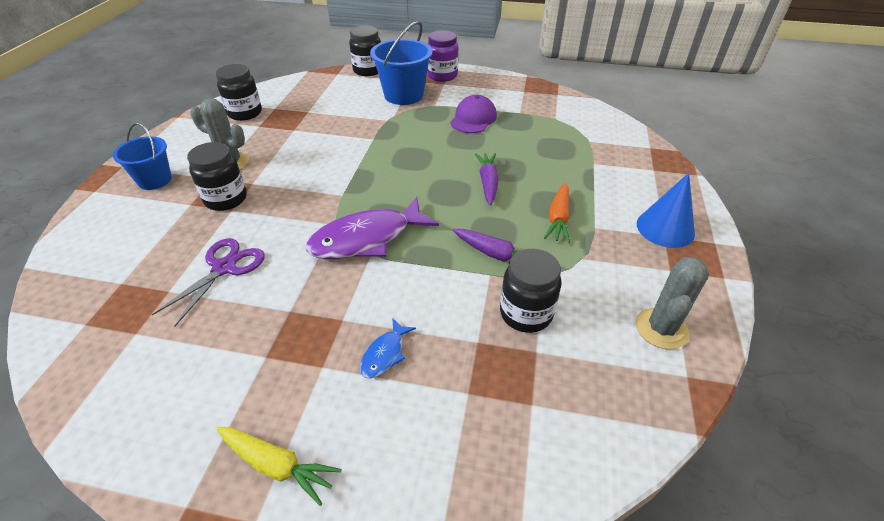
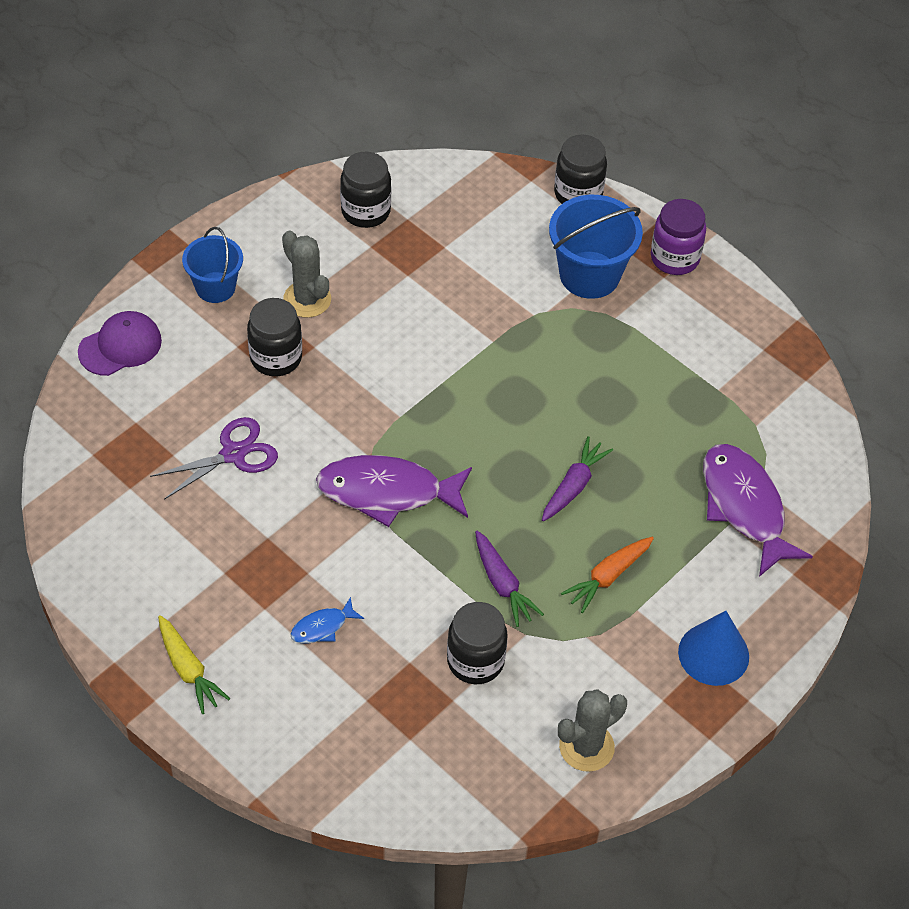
camera: 30 degrees right, 10 degrees up
(473, 119) = (646, 369): purple cap -> purple cap (120, 346)
(592, 152) = (744, 507): none -> purple fish

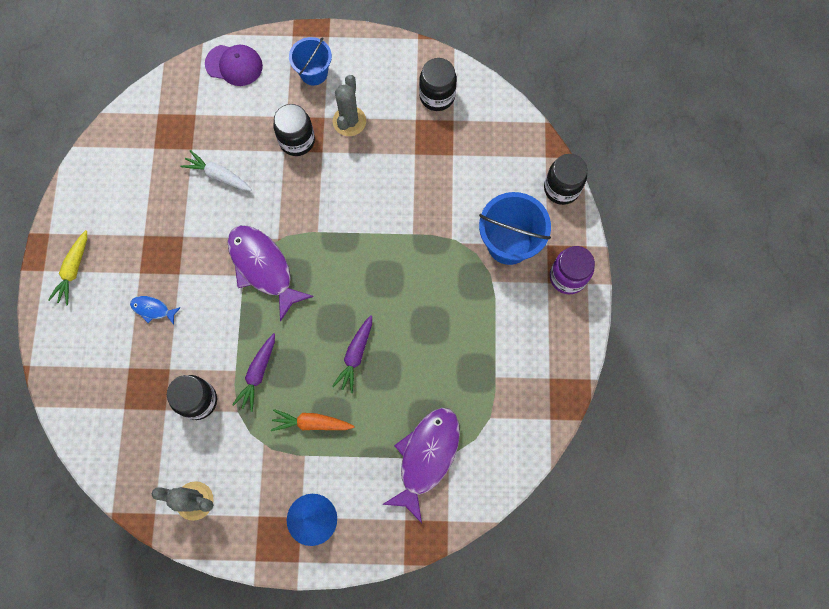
camera: 50 degrees right, 20 degrees up
(233, 454) = (218, 175): purple scissors -> white carrot
(574, 485) = (355, 356): purple carrot -> purple carrot turned 120 degrees clockwise

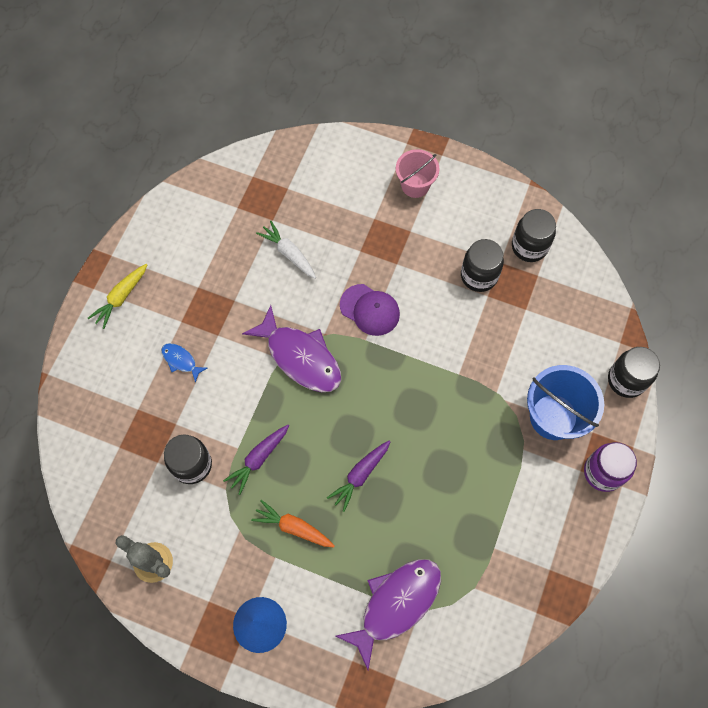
camera: 20 degrees right, 5 degrees down
(234, 65) = (341, 153): purple cap -> purple cap (370, 310)
(263, 268) = (300, 357): purple fish -> purple fish turned 150 degrees clockwise
(297, 141) = (376, 245): black jar -> black jar (479, 276)
(314, 73) = (415, 185): blue bucket -> pink bucket
(349, 121) = (433, 243): grey cactus -> none

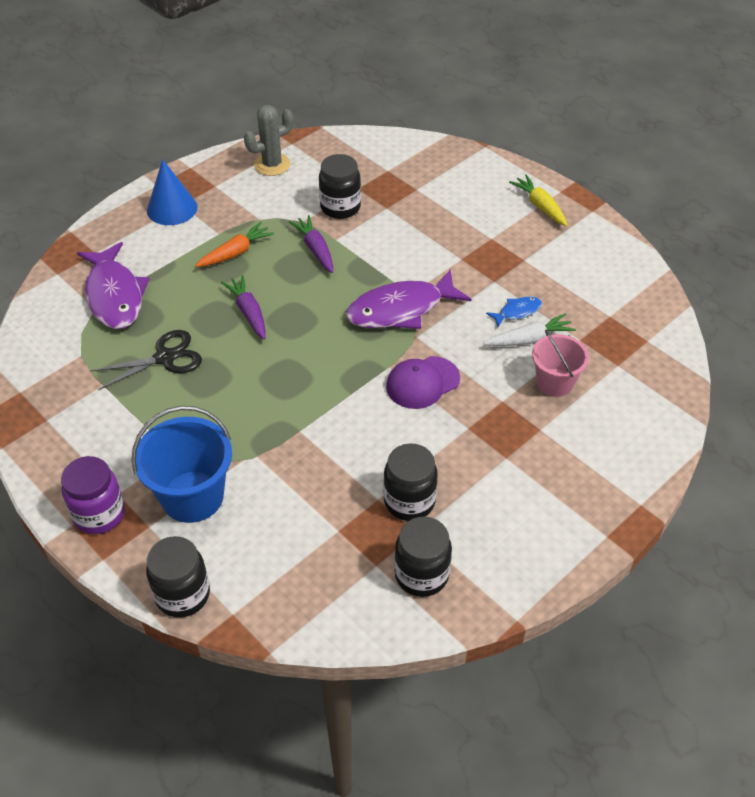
camera: 115 degrees right, 20 degrees down
(181, 361) = (448, 227): blue fish -> blue fish (517, 312)
(415, 185) = (570, 488): pink bucket -> pink bucket (554, 382)
(442, 515) = (165, 358): none -> black scissors

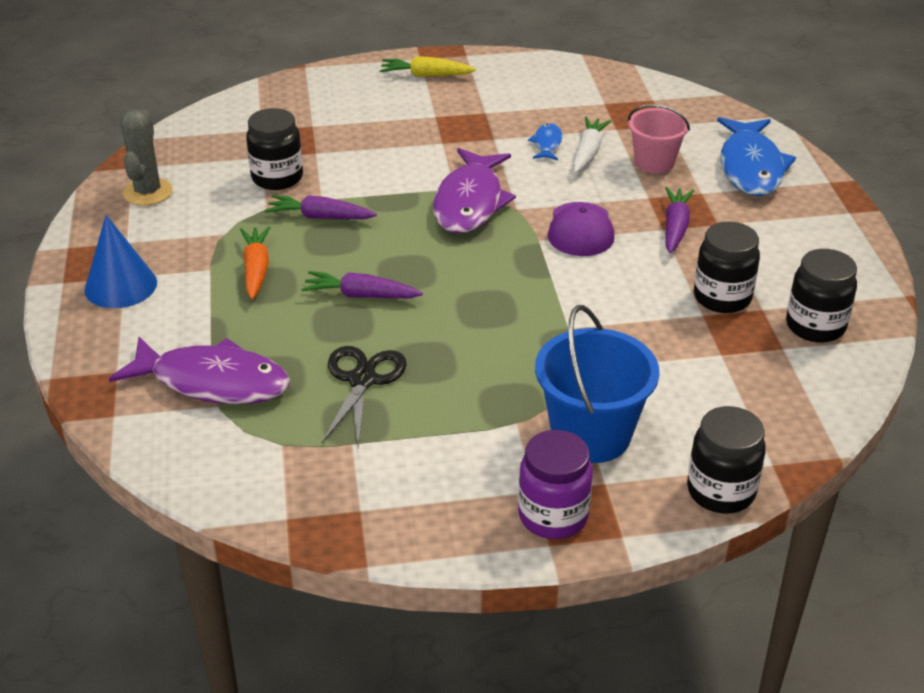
camera: 55 degrees left, 10 degrees down
(477, 434) = (675, 227): none -> purple carrot
(609, 444) = (751, 167): none -> blue fish

